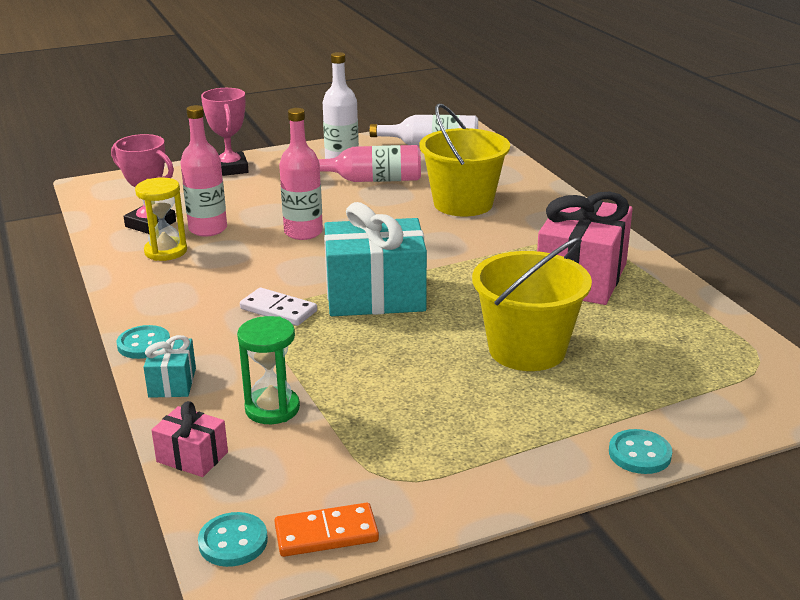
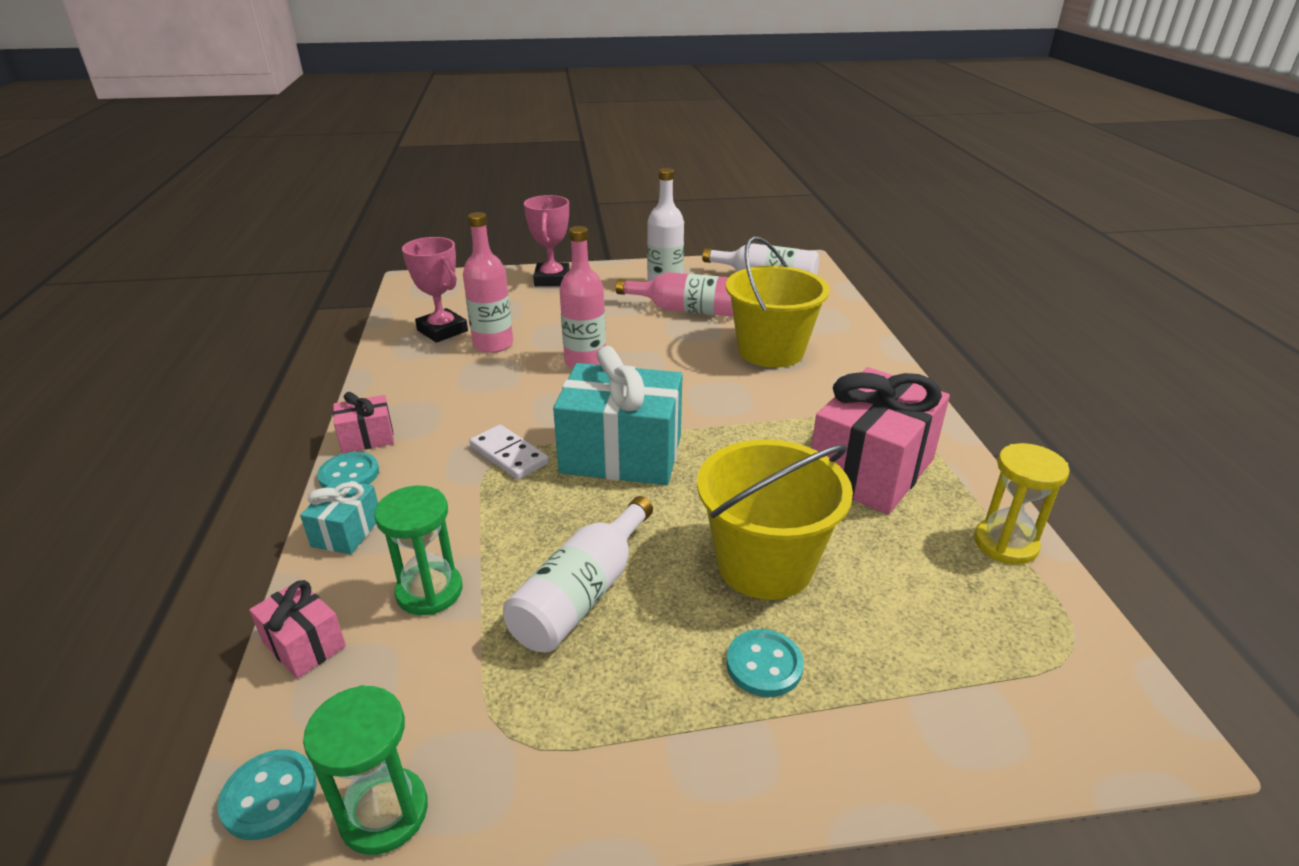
camera: 15 degrees right, 5 degrees up
(140, 316) = (367, 438): none -> pink gift
(166, 251) = (438, 364): yellow hourglass -> yellow hourglass (1005, 544)
(326, 533) = (384, 813): orange domino -> green hourglass
(396, 390) = (582, 594): none -> white bottle
(639, 454) = (853, 775): turquoise button -> turquoise button (764, 665)

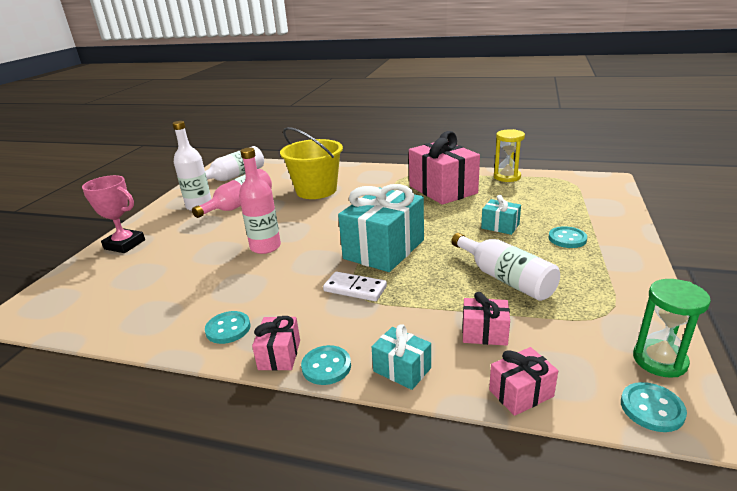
camera: 65 degrees left, 5 degrees down
(408, 393) = (228, 329): none -> turquoise button
(429, 591) = (484, 333): green hourglass -> pink gift
(442, 330) = (141, 304): pink trophy -> none
(493, 344) = (196, 281): pink bottle -> none
(509, 455) = (355, 289): white domino -> white domino turned 45 degrees clockwise
(764, 564) = (500, 226): yellow bucket -> turquoise gift

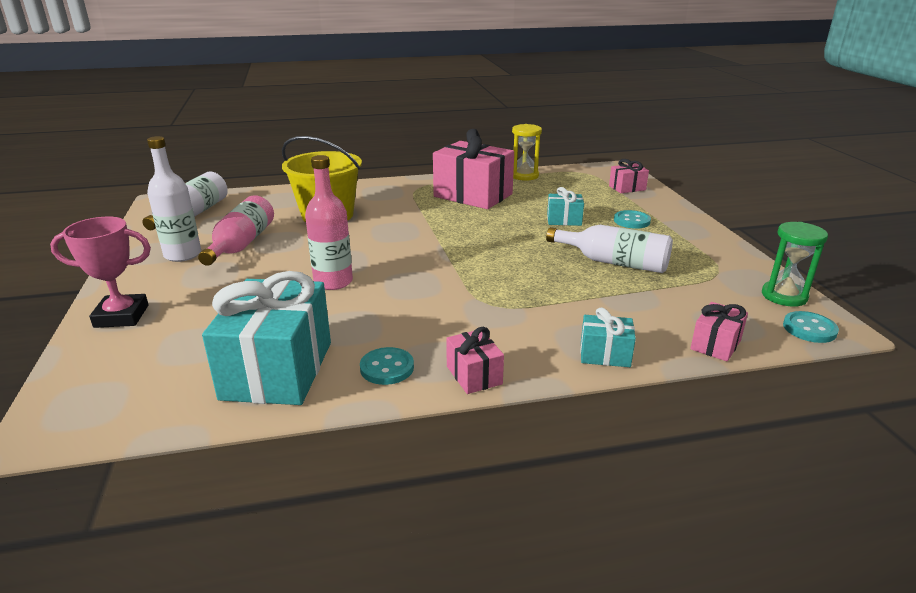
camera: 30 degrees left, 0 degrees up
(326, 366) = (533, 371): turquoise button -> none
(355, 289) = (484, 300): white domino -> none
(384, 249) = (473, 259): turquoise gift -> turquoise gift (278, 370)
(484, 333) = (642, 309): pink gift -> pink gift (627, 188)

